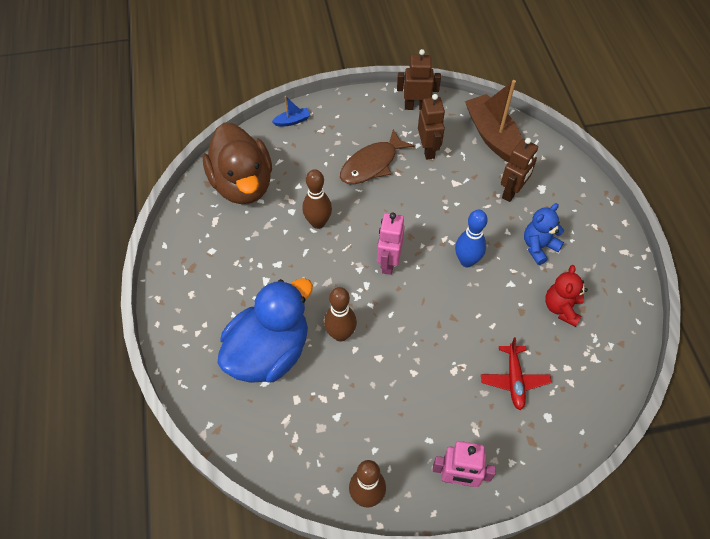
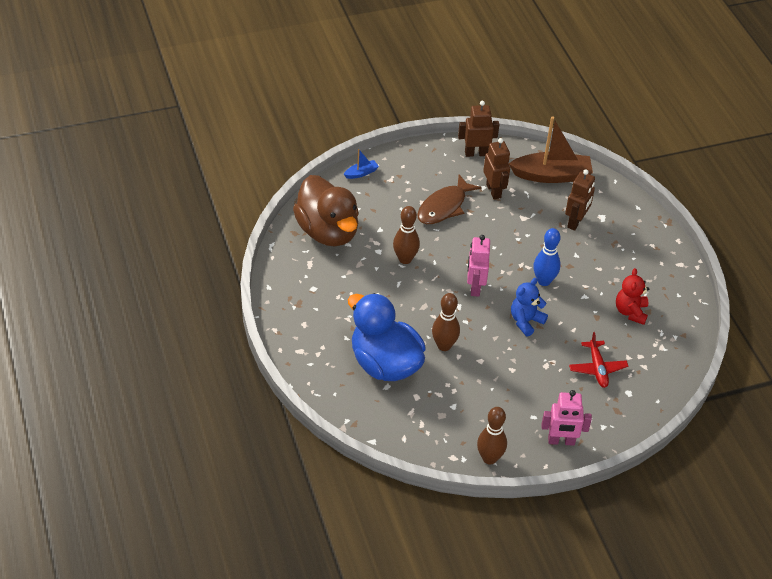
camera: 10 degrees left, 10 degrees down
(269, 352) = (385, 364): blue duck -> blue duck turned 75 degrees counterclockwise
(492, 136) = (551, 175): brown boat -> brown boat turned 120 degrees clockwise
(538, 247) = (605, 265): blue teddy bear -> blue teddy bear (526, 321)

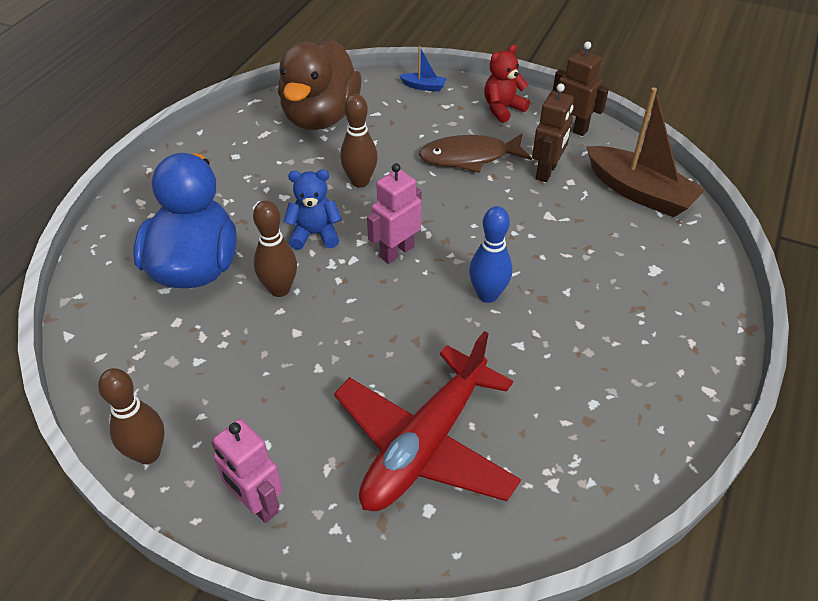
camera: 45 degrees right, 0 degrees up
(526, 321) = (407, 325): blue teddy bear -> blue teddy bear (315, 234)
(575, 222) = (611, 256): brown robot -> none
(597, 368) = (425, 444): red plane -> red plane, size x2.00
(630, 312) = (560, 404): red teddy bear -> red teddy bear (503, 109)

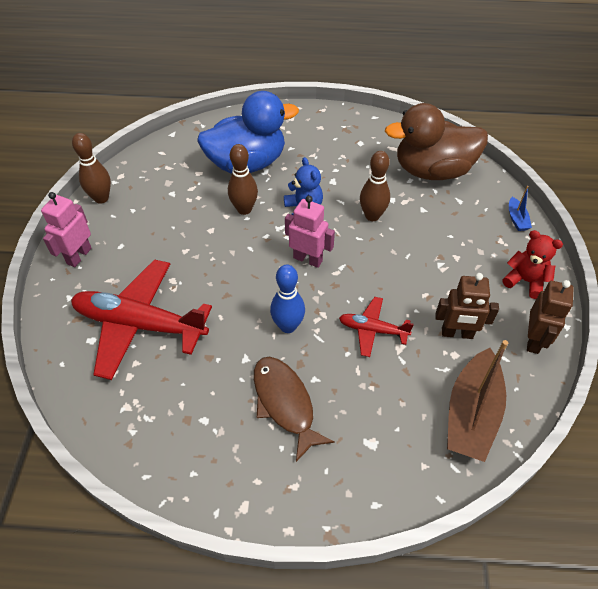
camera: 70 degrees right, 5 degrees up
(469, 157) = (442, 274): brown fish -> brown fish (285, 403)
(520, 228) = (372, 330): none -> red plane

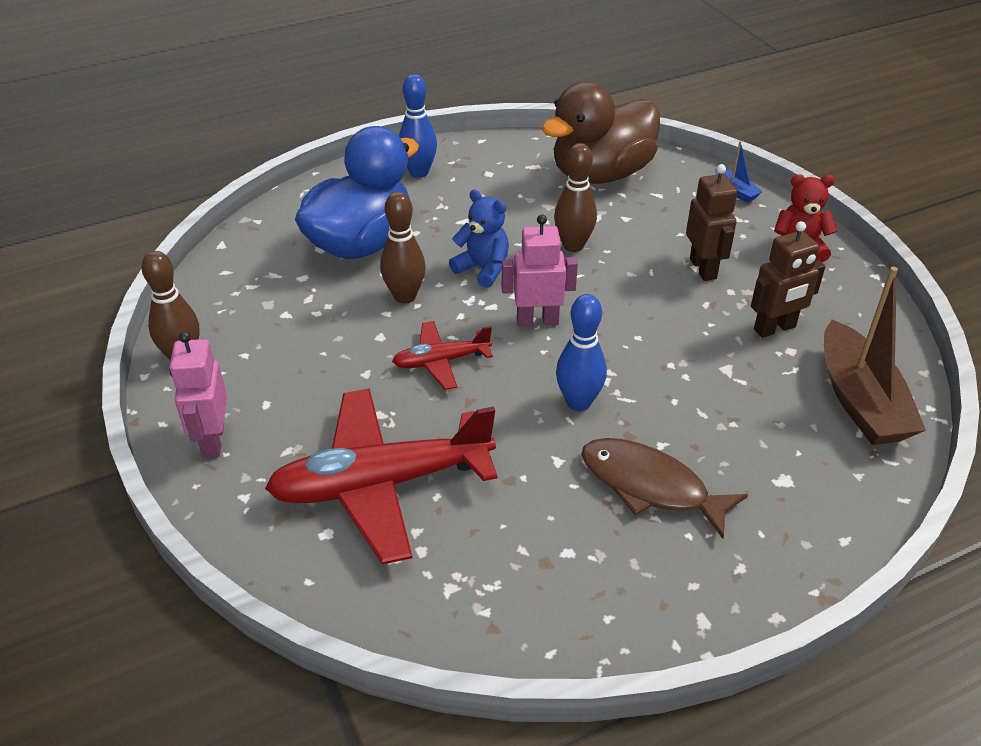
camera: 30 degrees left, 10 degrees down
(318, 126) = (419, 172): none -> blue bowling pin
(372, 330) = (681, 364): red plane -> red plane (441, 361)
(534, 340) = (856, 302): brown robot -> brown robot (703, 268)

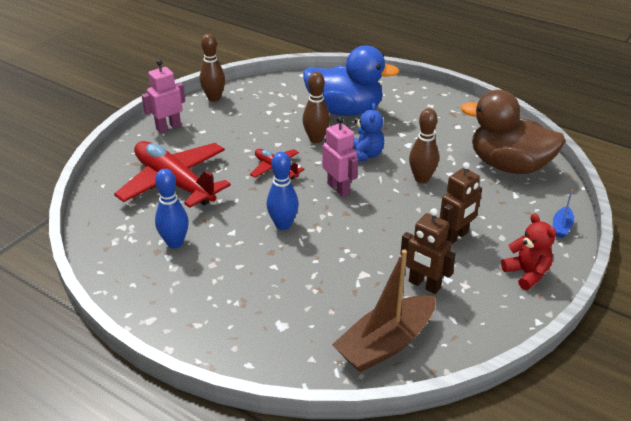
camera: 60 degrees right, 5 degrees down
(419, 172) = (429, 104): blue bowling pin -> blue bowling pin (175, 243)
(650, 486) = (236, 271): brown fish -> none

